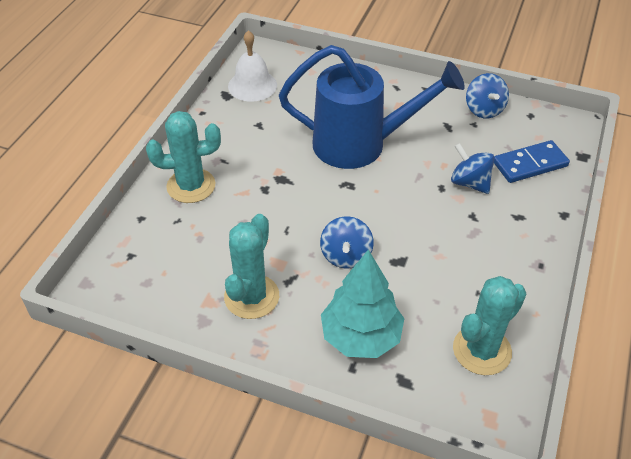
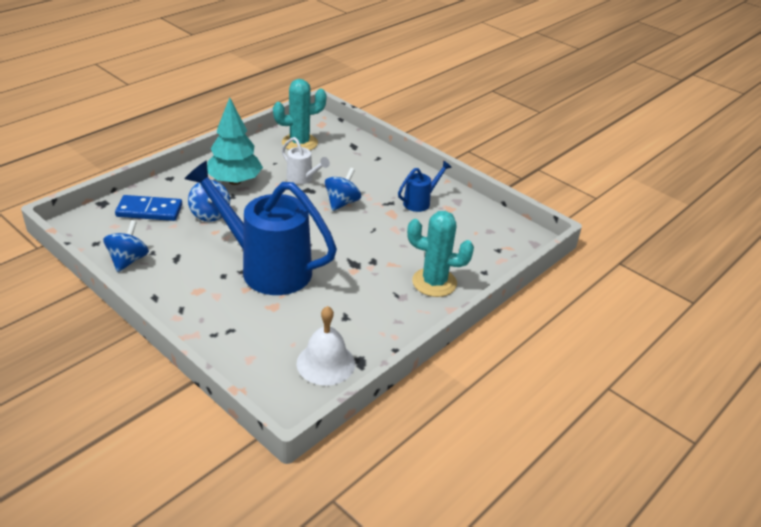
camera: 160 degrees left, 10 degrees down
(251, 297) = (420, 202): turquoise cactus -> blue watering can
(361, 336) = (363, 166): turquoise tree -> turquoise tree (234, 181)
(420, 277) = (302, 179): none -> white watering can

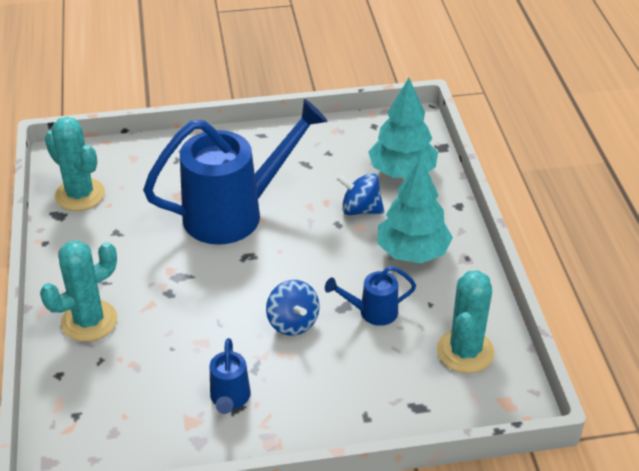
camera: 130 degrees right, 5 degrees up
(128, 260) = (328, 136): blue spinning top -> none
(149, 211) = (402, 172): blue domino -> turquoise tree
(302, 179) = (373, 312): white watering can -> blue watering can
(325, 363) = (80, 195): white bell -> turquoise cactus

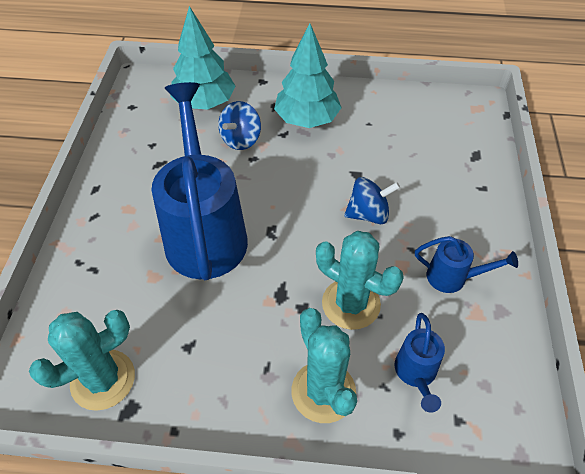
camera: 75 degrees left, 10 degrees up
(373, 312) = (369, 159): blue watering can -> blue watering can (416, 373)
(465, 351) = (423, 116): turquoise cactus -> turquoise cactus (351, 304)

